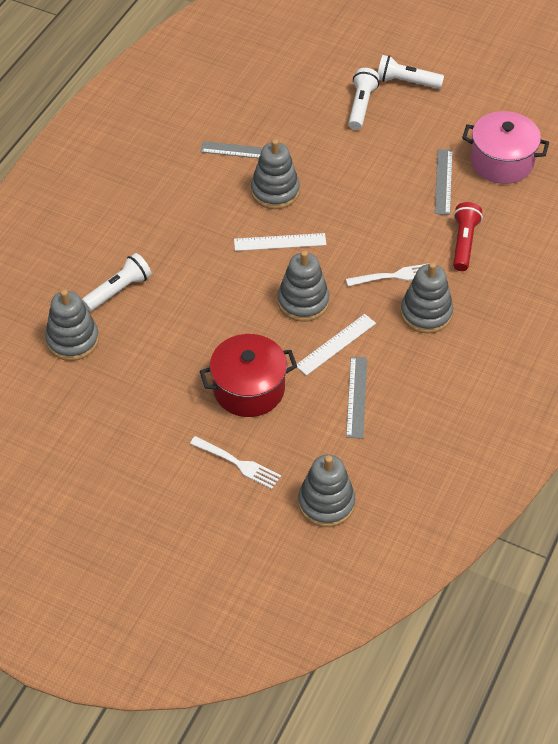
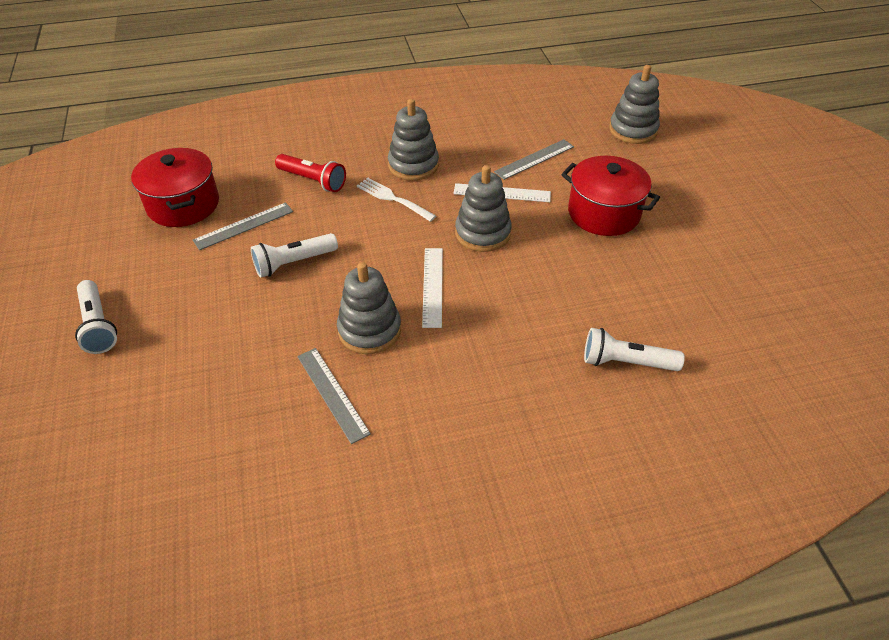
camera: 130 degrees left, 5 degrees down
(72, 340) = (718, 353): grey stacking toy -> none
(237, 463) = (668, 182): white fork -> none
(280, 242) = (433, 286): white ruler -> white ruler turned 45 degrees clockwise
(361, 106) = (170, 339): white flashlight -> white flashlight (293, 263)
(464, 243) = (313, 181): red flashlight -> red flashlight turned 120 degrees counterclockwise
(502, 162) = (183, 204): pink pot -> red pot

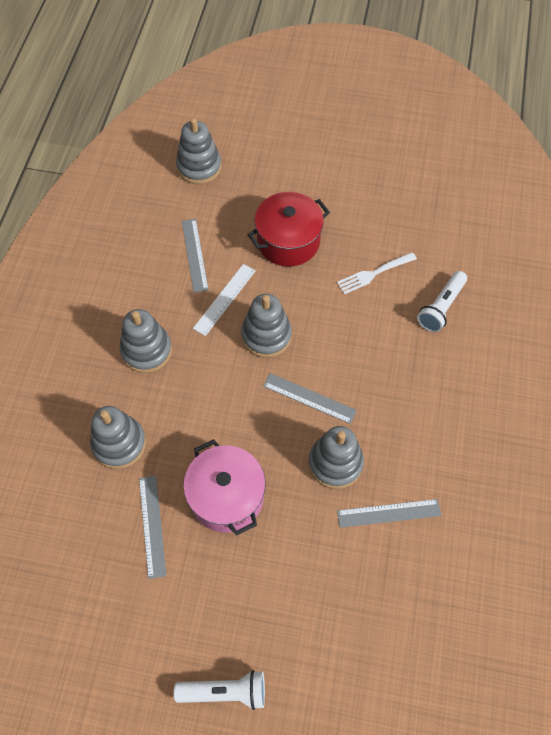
camera: 65 degrees left, 15 degrees up
(183, 204) = (87, 575): red pot -> none
(293, 263) = (226, 497): white flashlight -> pink pot
(313, 181) = (119, 444): red flashlight -> grey stacking toy
(394, 199) = (185, 385): white fork -> white fork (374, 273)
(433, 286) = (309, 398): white ruler -> grey ruler

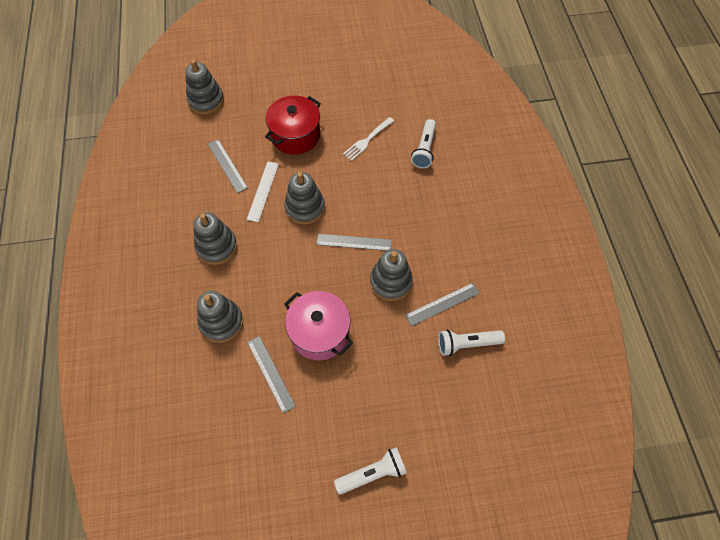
camera: 20 degrees left, 0 degrees up
(400, 574) = (466, 344): none -> white flashlight

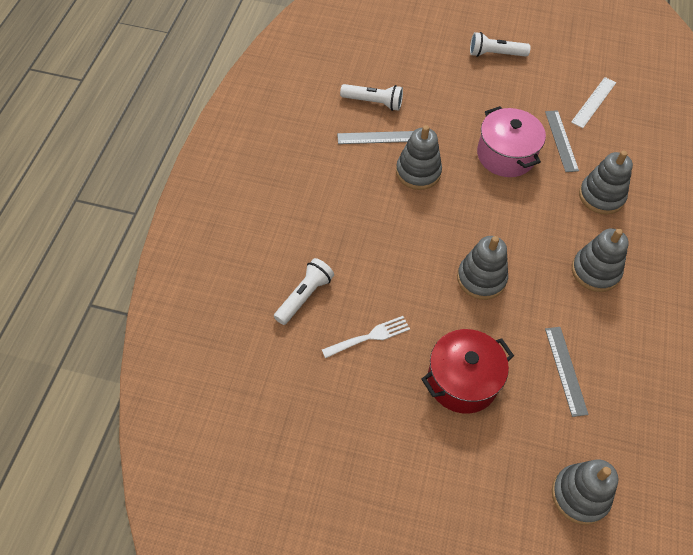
camera: 160 degrees left, 5 degrees down
(263, 191) = (526, 318): white ruler -> white ruler (594, 102)
(354, 242) = (439, 221): grey ruler -> none

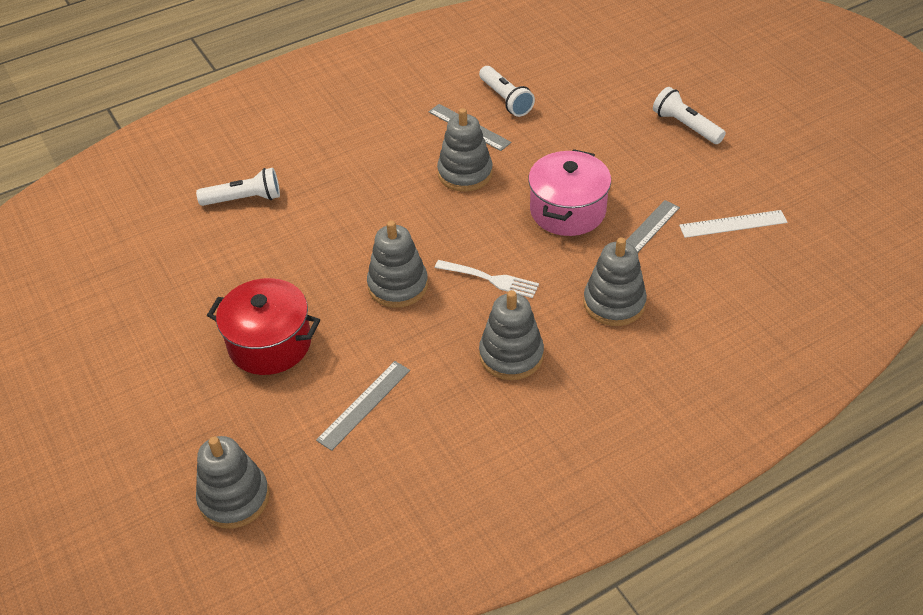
camera: 50 degrees right, 10 degrees down
(369, 337) = (248, 260): white fork -> white fork (489, 279)

